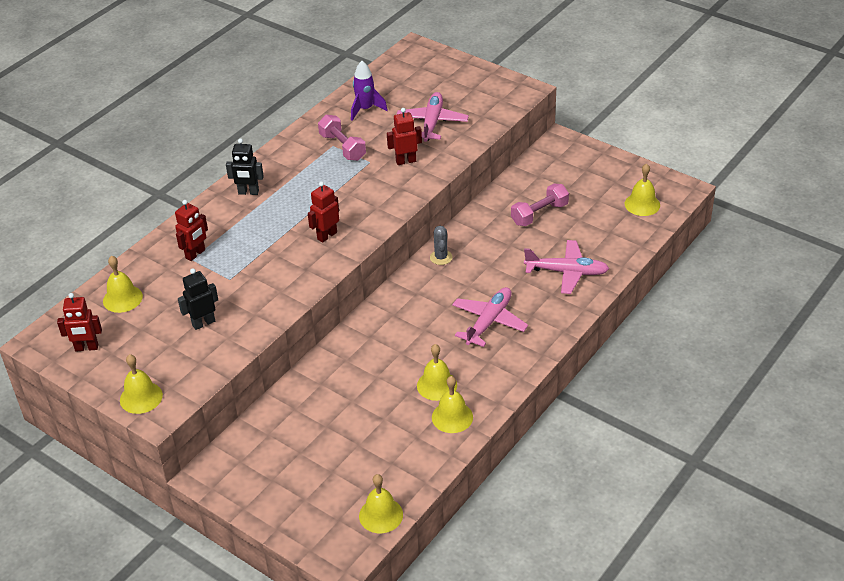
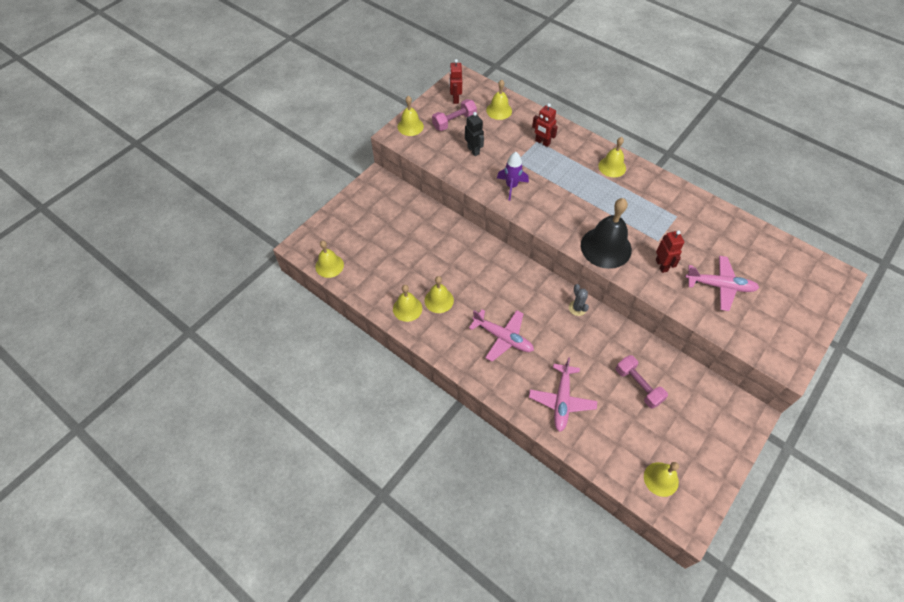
camera: 90 degrees right, 15 degrees up
(248, 192) = (612, 167): black robot -> yellow bell
(327, 235) = (563, 214): red robot -> none
(342, 147) = (675, 222): pink dumbbell -> pink dumbbell (454, 122)
(365, 109) = (731, 238): purple rocket -> purple rocket (511, 186)
(380, 202) = (606, 247): none -> black bell
(441, 257) = (577, 308): grey cactus -> grey cactus turned 75 degrees clockwise

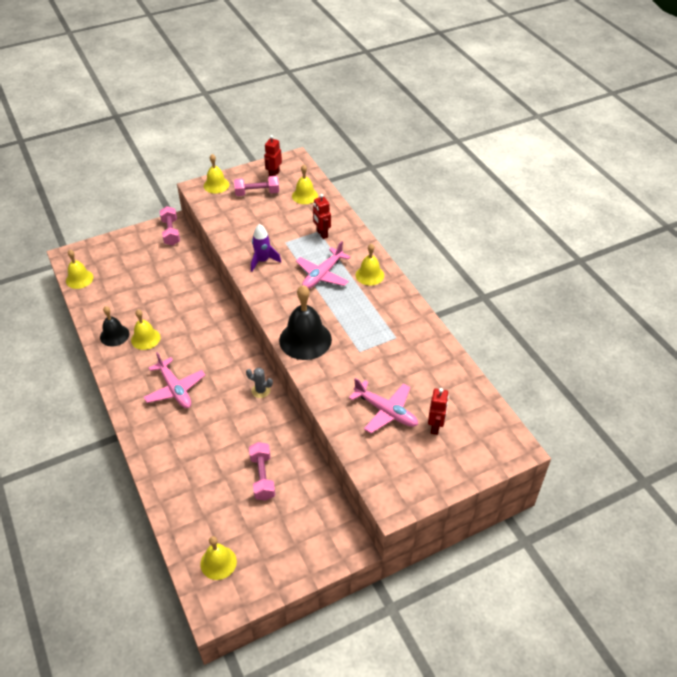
camera: 25 degrees right, 10 degrees down
(382, 187) = (171, 232): none -> pink dumbbell
(407, 308) = (114, 335): yellow bell -> black bell
(473, 150) = (254, 221): black robot -> none
(562, 400) = (184, 460): pink plane -> pink plane (322, 275)
(577, 308) = (261, 390): grey cactus -> grey cactus turned 75 degrees counterclockwise
(661, 265) = (344, 373): red robot -> red robot (435, 427)

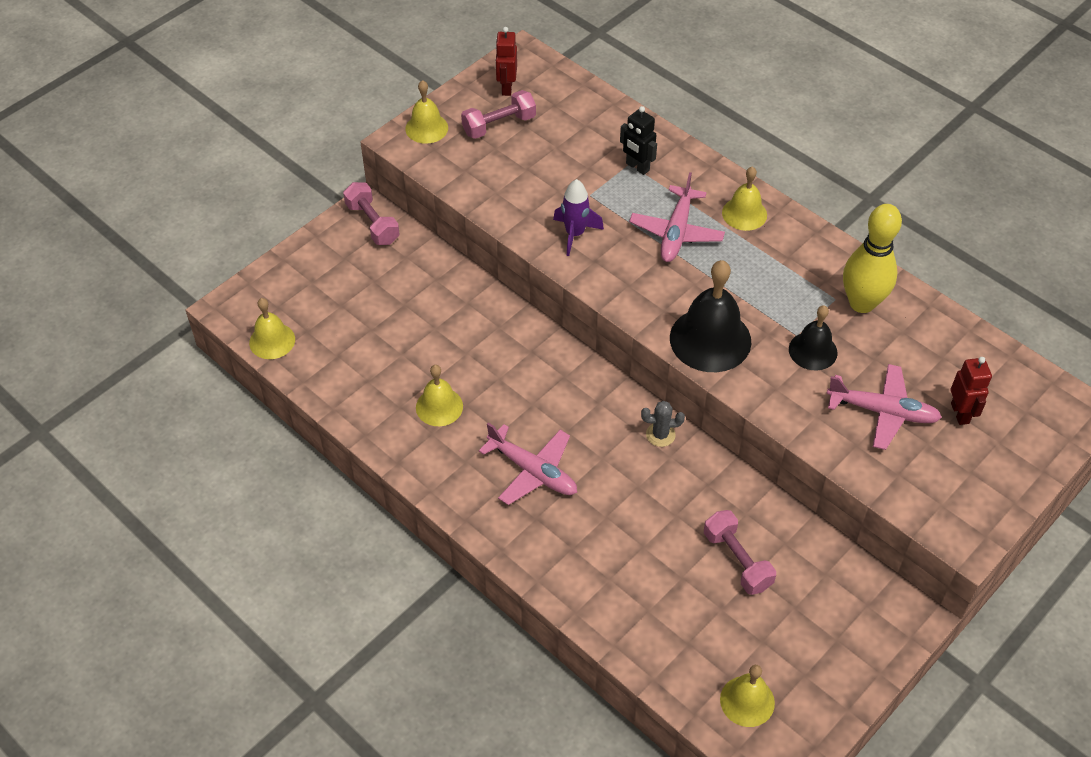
camera: 20 degrees left, 5 degrees up
(114, 335) = (387, 415): black bell -> black bell (813, 351)
(305, 196) = (575, 111): yellow bell -> none
(322, 234) = (637, 167): red robot -> black robot
(411, 344) = (862, 303): none -> yellow bowling pin

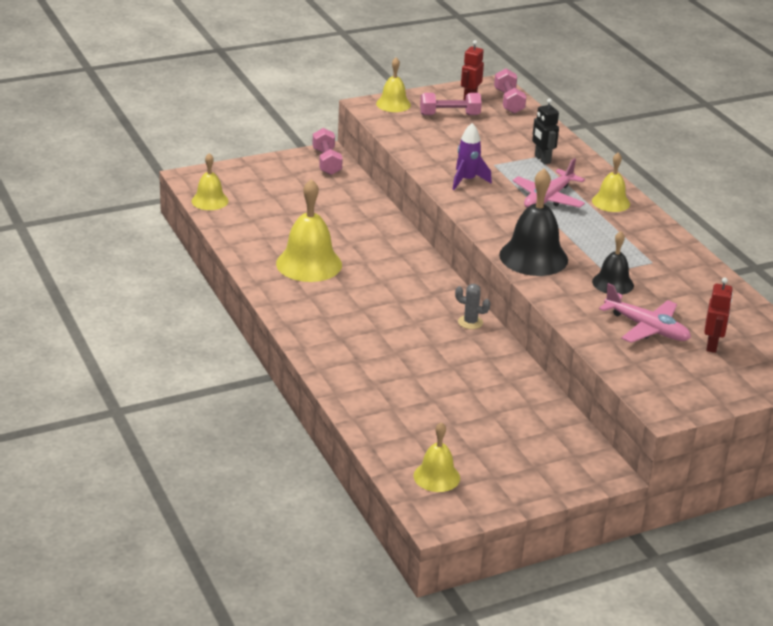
camera: 20 degrees right, 20 degrees down
(439, 406) = (309, 264): yellow bell -> yellow bell, size x1.69
(533, 471) = (356, 314): pink plane -> none
(737, 560) = (483, 403): pink dumbbell -> pink dumbbell (508, 101)
(862, 303) = (673, 269): yellow bowling pin -> none

